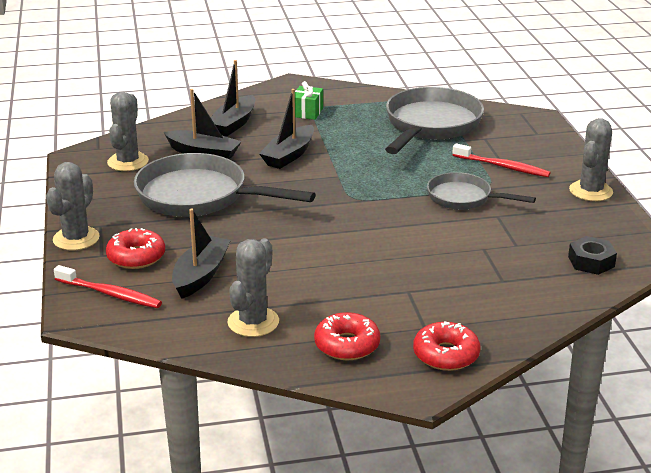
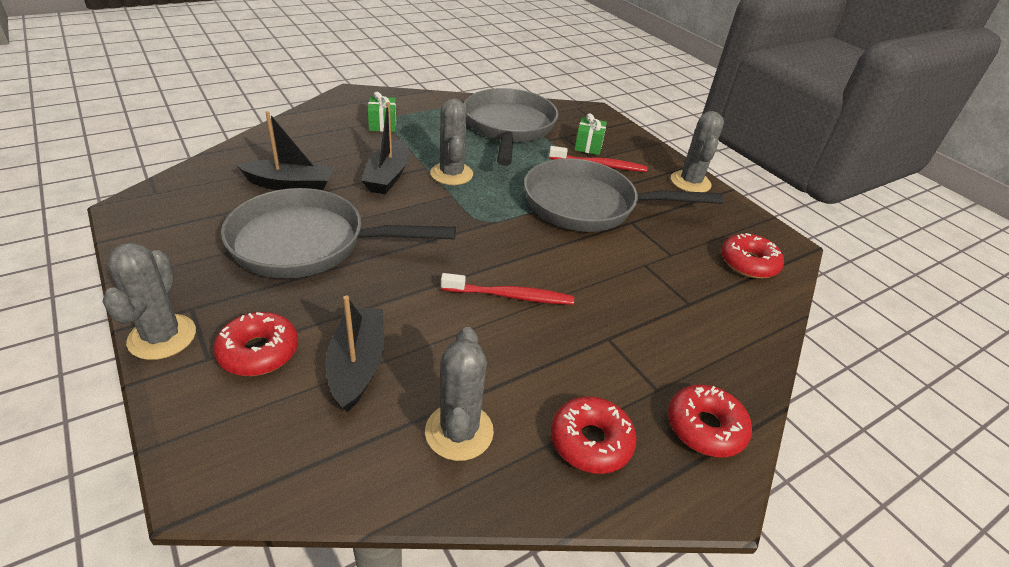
camera: 25 degrees left, 10 degrees up
(110, 294) = (241, 427): red toothbrush -> red toothbrush (510, 296)
(128, 162) = (200, 207): grey cactus -> grey cactus (451, 174)
(233, 124) = (310, 145): black boat -> none
(464, 198) = (588, 205): grey pan -> grey pan, size x1.73
(504, 149) = (588, 146): none -> green gift
(591, 262) = (748, 263): black nut -> red donut

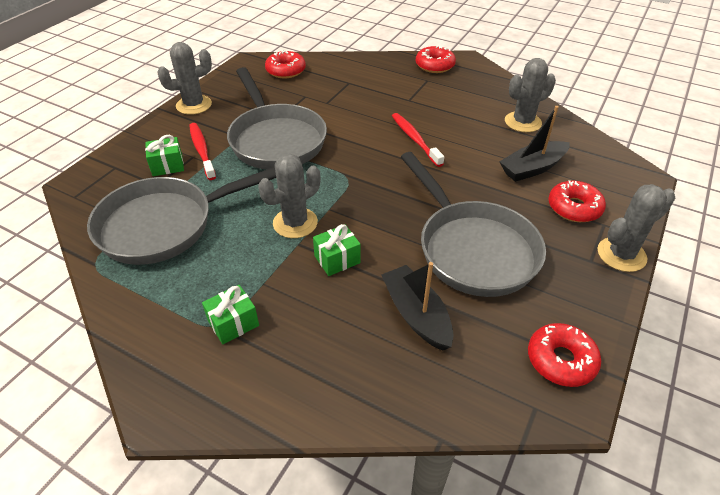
camera: 115 degrees left, 5 degrees up
(388, 176) = (337, 259): black boat -> green gift
(590, 441) = (480, 89): red donut -> red donut (561, 360)

